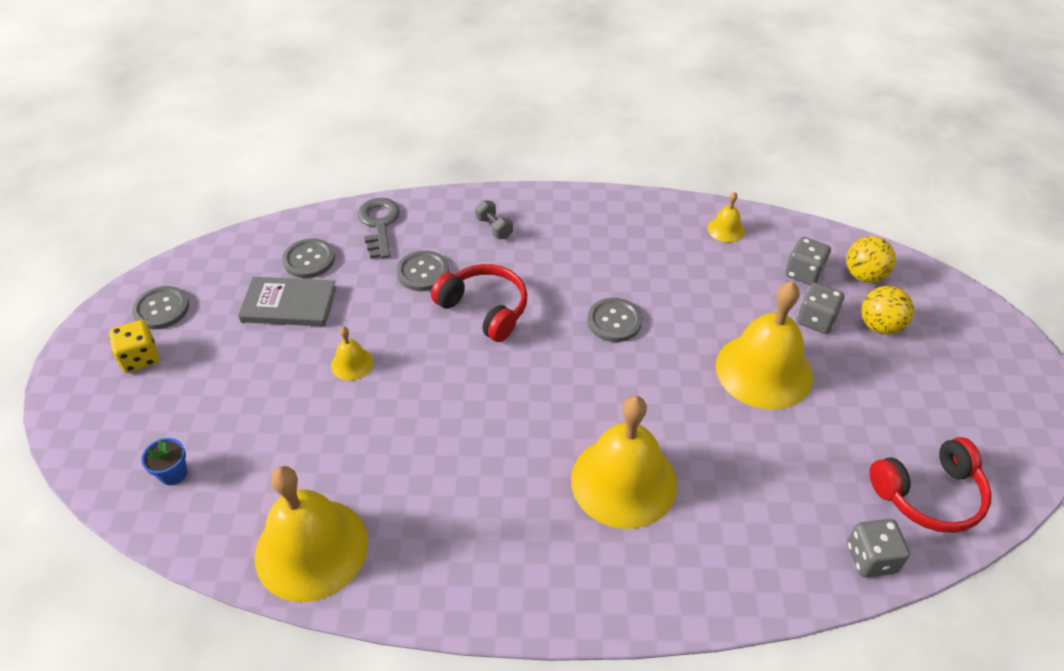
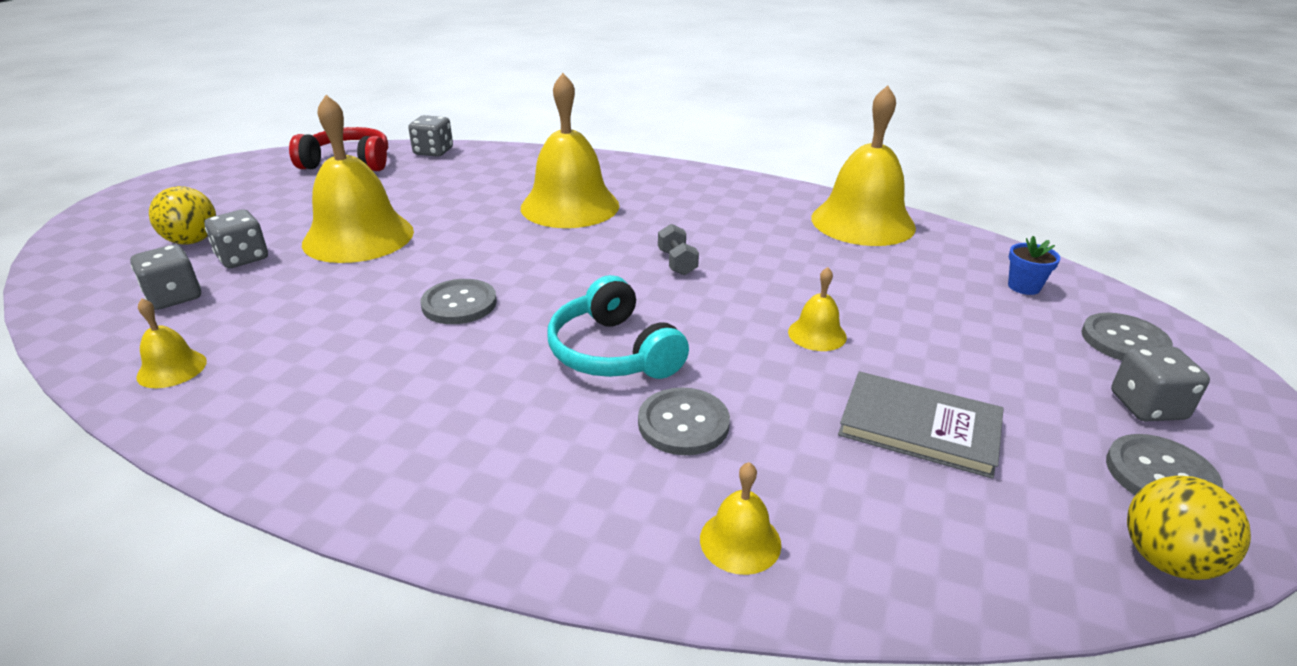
camera: 160 degrees left, 15 degrees down
(140, 358) = (1147, 406): yellow dice -> grey dice
(309, 260) = (892, 499): grey button -> grey button (1124, 341)
(379, 224) = (740, 541): grey key -> yellow bell
(485, 309) = (613, 352): red headphones -> turquoise headphones
(494, 228) = (519, 469): grey dumbbell -> grey dumbbell (677, 263)
(864, 276) = (116, 280): yellow ball -> yellow ball (1166, 560)

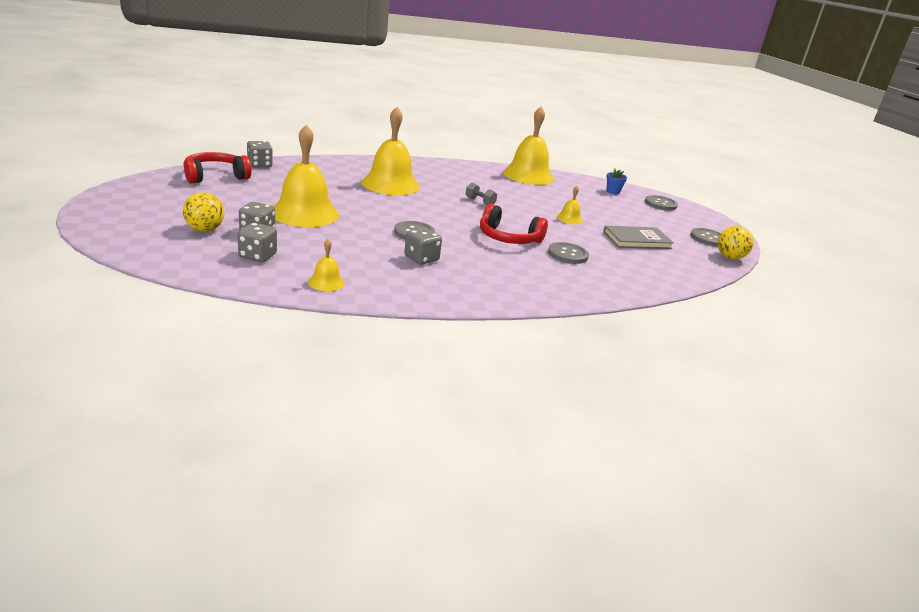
camera: 40 degrees left, 5 degrees down
(613, 352) = (508, 238): turquoise headphones -> red headphones
(740, 541) = (630, 280): yellow bell -> none
(1147, 406) = (686, 222): grey dice -> grey dice (421, 259)

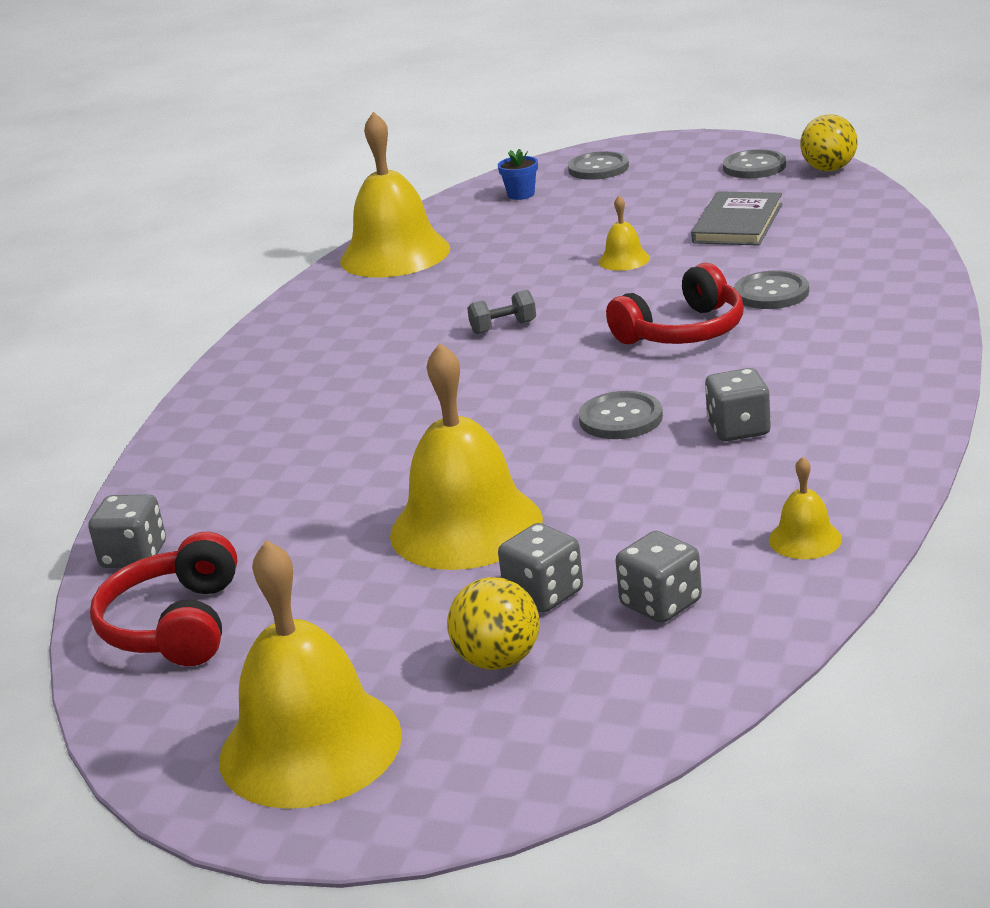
camera: 50 degrees left, 0 degrees up
(390, 184) = (358, 406): yellow bell -> yellow bell (310, 746)

